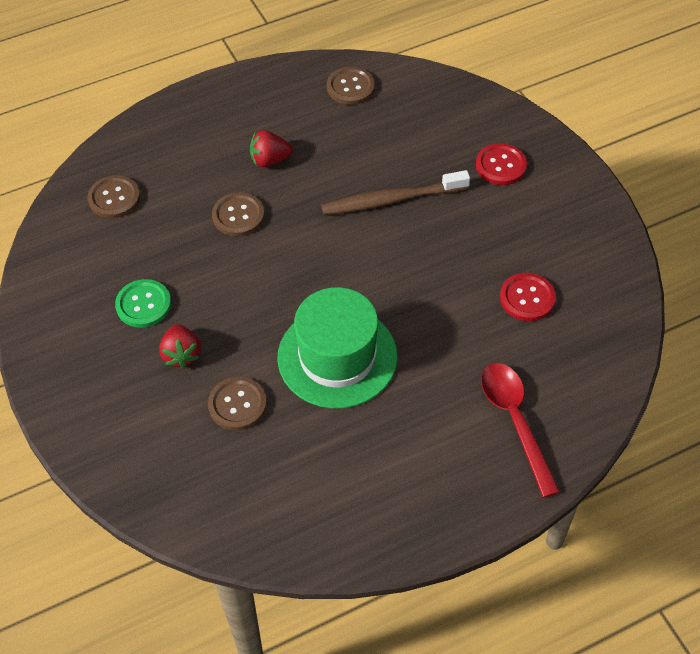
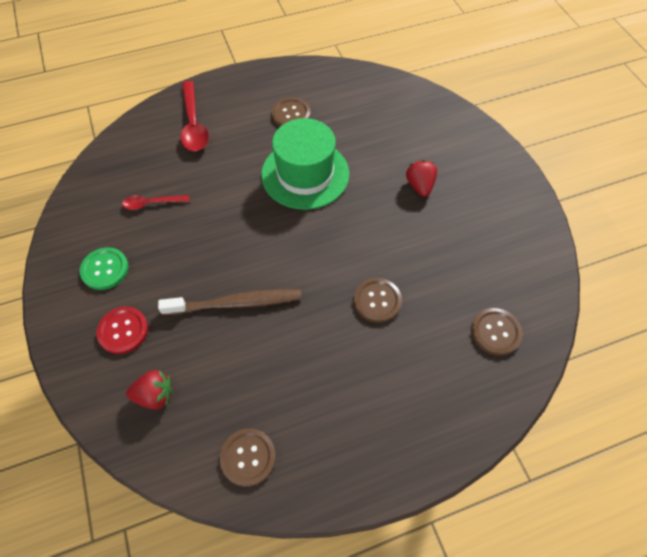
camera: 175 degrees left, 5 degrees up
(143, 304) = (453, 226): green button -> green button (105, 269)
(237, 404) = (378, 149): brown button -> brown button (291, 114)
(269, 160) = (345, 362): red strawberry -> red strawberry (155, 395)
(527, 298) = (152, 203): red button -> red spoon

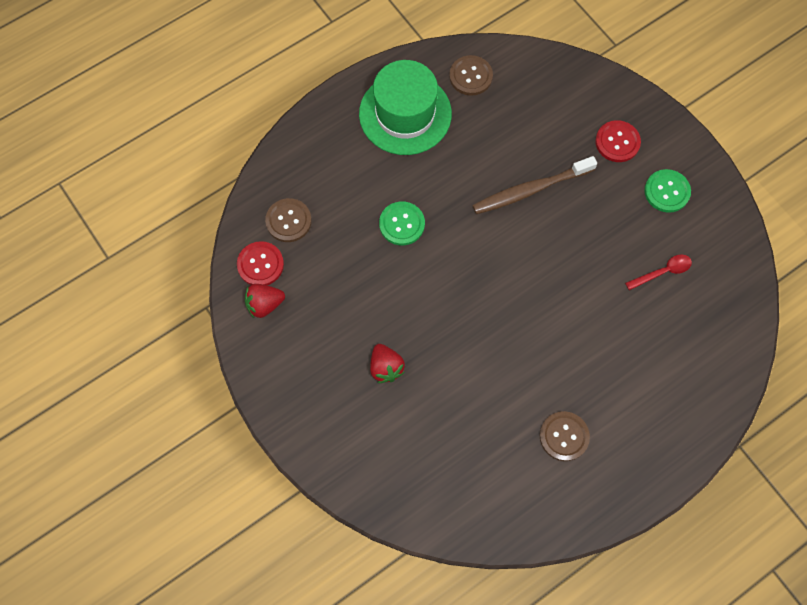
camera: 165 degrees right, 10 degrees up
(155, 395) = (563, 100): red strawberry -> red strawberry (264, 304)
(193, 124) = (673, 389): red spoon -> none
(305, 174) = (516, 351): green hat -> green hat (405, 114)
(377, 301) = (402, 224): brown button -> green button
(528, 295) = (260, 264): none -> red button

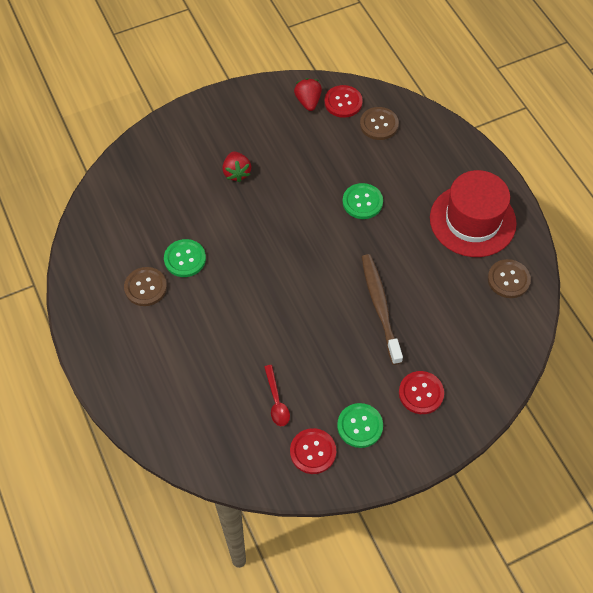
camera: 100 degrees right, 10 degrees down
(386, 367) = (236, 173): red strawberry -> red strawberry turned 90 degrees counterclockwise
(405, 114) = (472, 220): green hat -> red hat
(517, 401) = (185, 259): none -> green button
(705, 229) = (313, 451): none -> red button

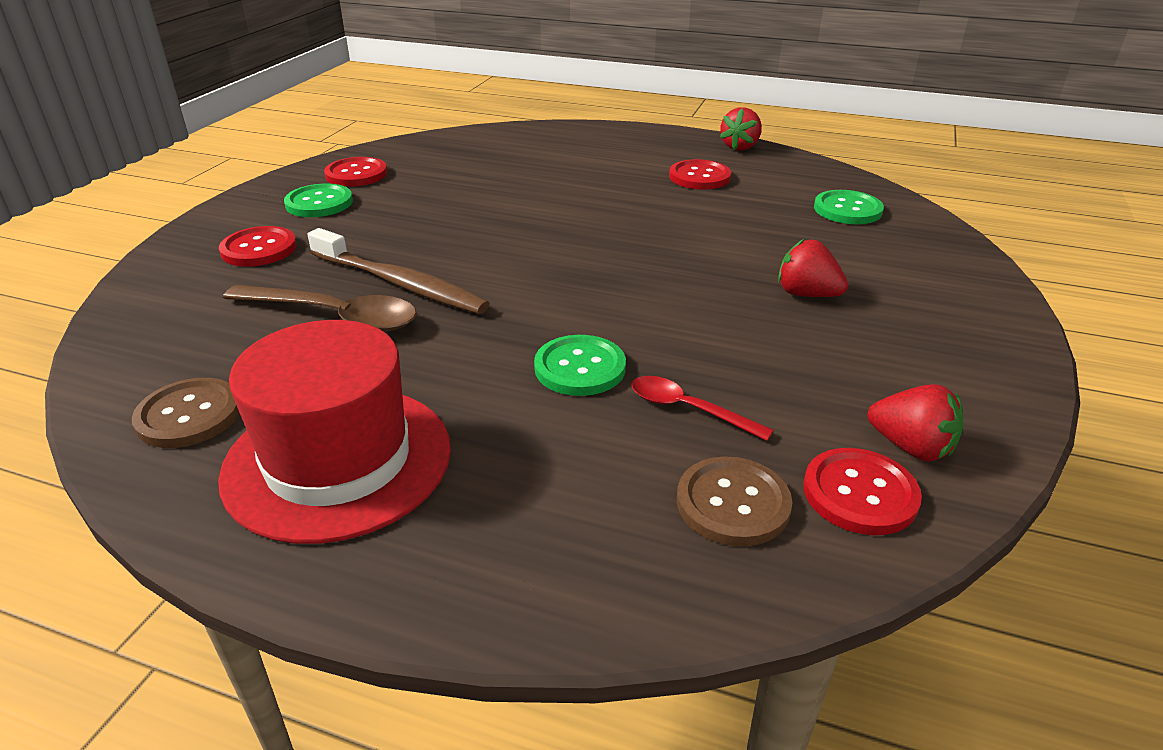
camera: 135 degrees right, 25 degrees down
(76, 300) = (740, 147): none -> red strawberry
(145, 287) = (699, 177): brown button -> red button
(185, 259) = (704, 207): green button -> green button (847, 210)
(276, 401) = (439, 180): red spoon -> red spoon (688, 409)
(424, 303) = (334, 317): none -> brown spoon

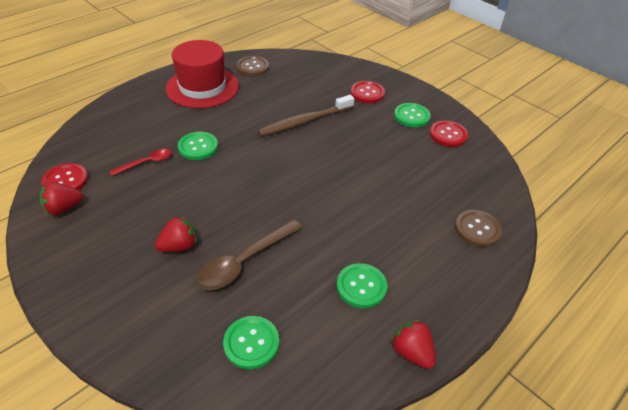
camera: 115 degrees right, 10 degrees up
(334, 317) = (290, 101): brown spoon -> brown spoon (244, 261)
(699, 177) = (361, 286): red button -> green button
(732, 503) = (97, 151): brown button -> brown button (477, 229)

